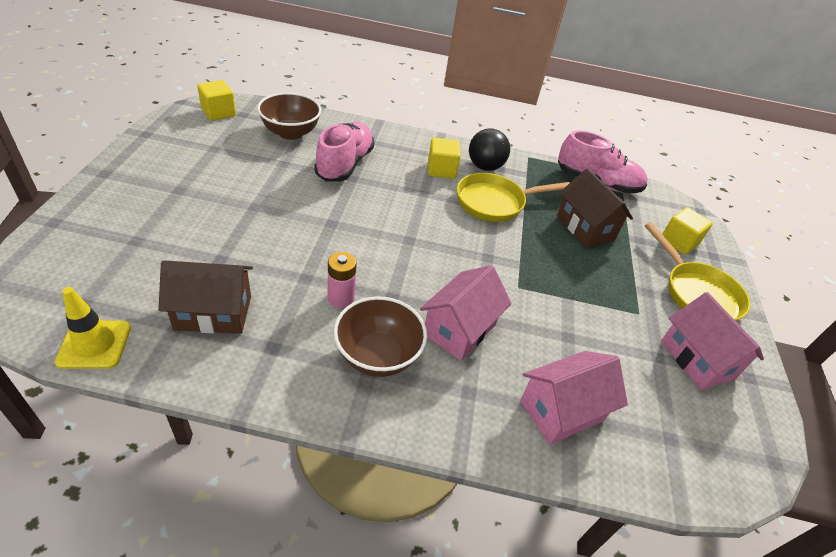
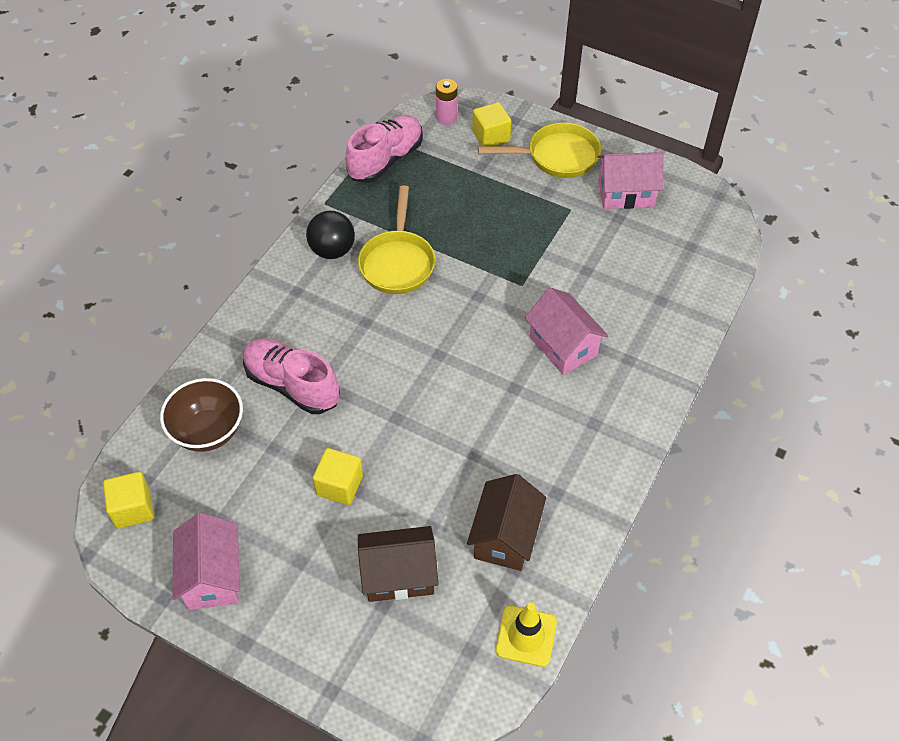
camera: 65 degrees left, 10 degrees up
(341, 298) = (507, 429): pink battery -> pink battery (446, 118)
(377, 356) = (581, 414): brown bowl -> none
(441, 170) = (327, 293): yellow cube -> yellow cube (339, 485)
(562, 410) = (656, 303): pink house -> pink house (213, 576)
(585, 227) = (454, 200): brown house -> brown house (399, 575)

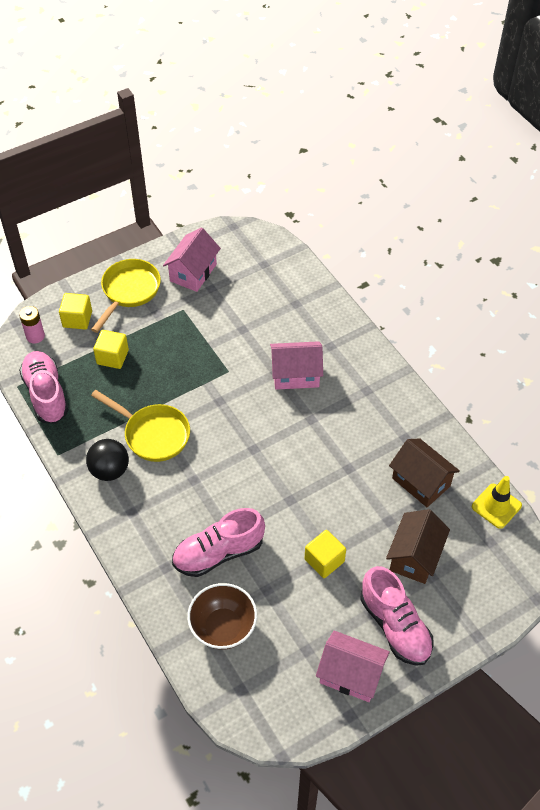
camera: 60 degrees left, 0 degrees up
(133, 509) = (261, 708): yellow cube -> yellow cube (112, 357)
(296, 594) = (395, 626): none -> pink shoe

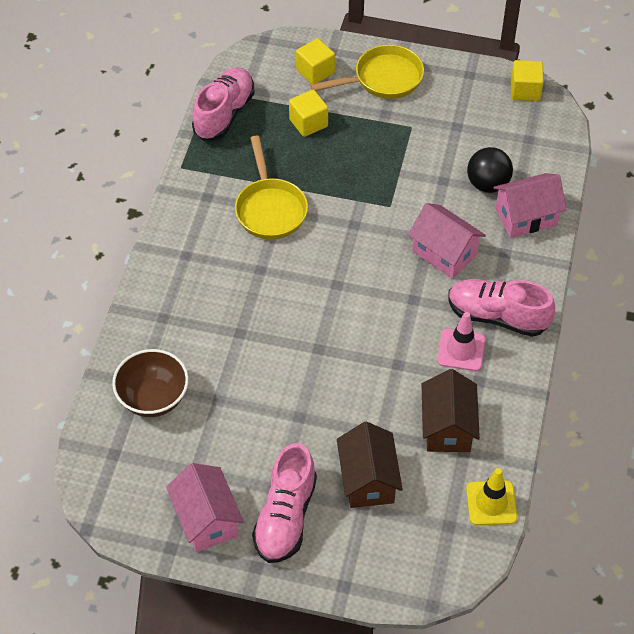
camera: 45 degrees right, 0 degrees up
(35, 336) = (267, 61): pink battery -> none
(110, 470) = (205, 210): black ball -> black ball (487, 184)
(193, 272) = (456, 102): pink house -> pink house (526, 217)
(218, 553) = (214, 341): pink shoe -> pink shoe (497, 316)
(324, 560) = (289, 418): yellow cube -> yellow cube (525, 90)
(374, 427) = (461, 350): none -> pink traffic cone
(414, 556) = (368, 480): brown house -> brown house turned 75 degrees counterclockwise

